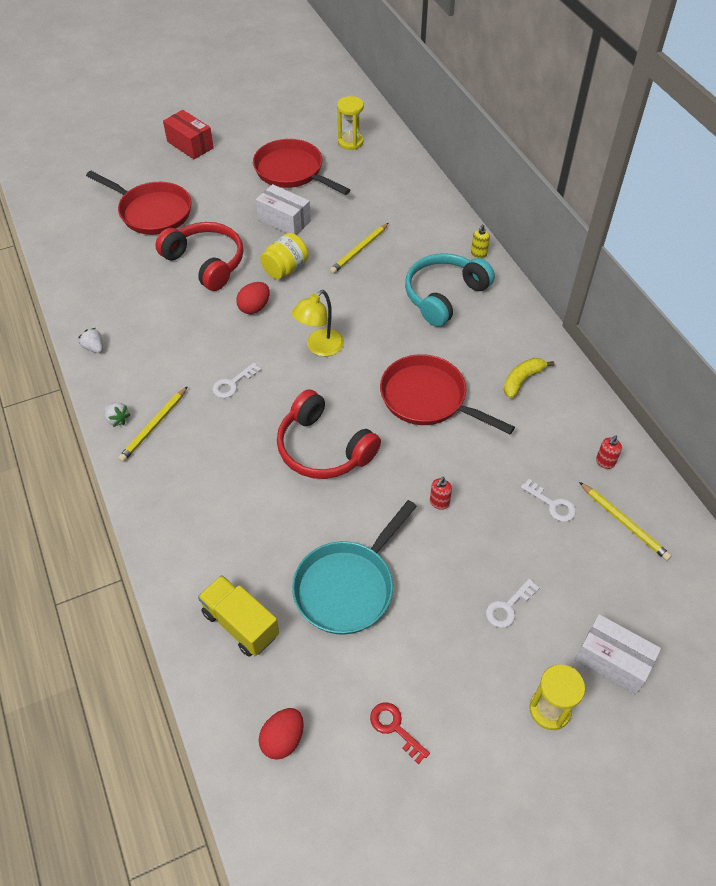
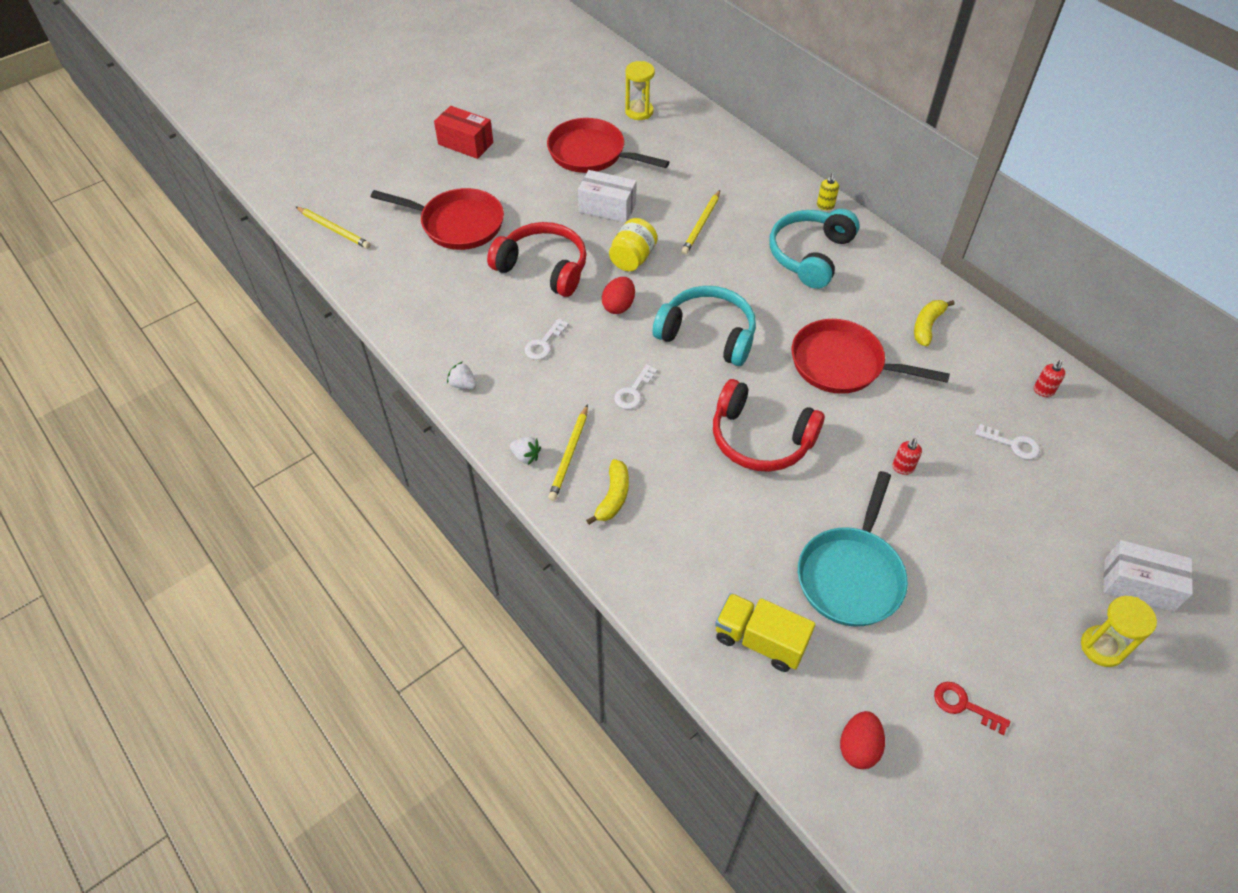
camera: 15 degrees left, 0 degrees up
(173, 470) = (613, 497): none -> yellow banana
(320, 347) = (707, 334): yellow lamp -> turquoise headphones
(508, 607) = (1017, 556): white key -> white key (544, 343)
(624, 522) = (1088, 446): yellow pencil -> yellow pencil (334, 229)

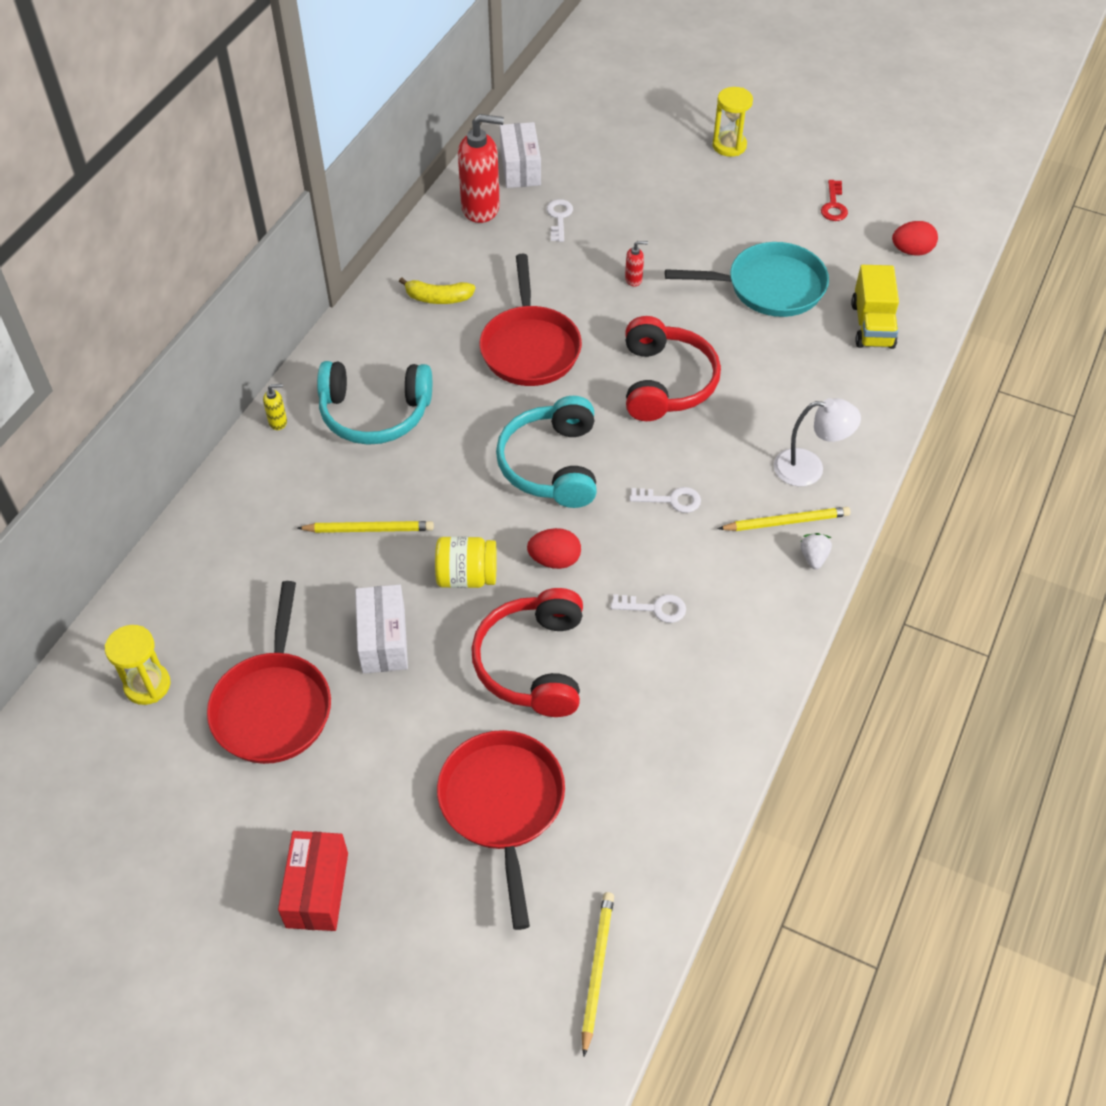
camera: 115 degrees left, 0 degrees up
(463, 384) = (762, 659): white strawberry -> none
(613, 497) = (809, 468): yellow banana -> white lamp
(1043, 391) = (481, 208): red soap dispenser -> red soap dispenser, size x2.32
(1138, 585) = (659, 134): white box -> white box (520, 168)

